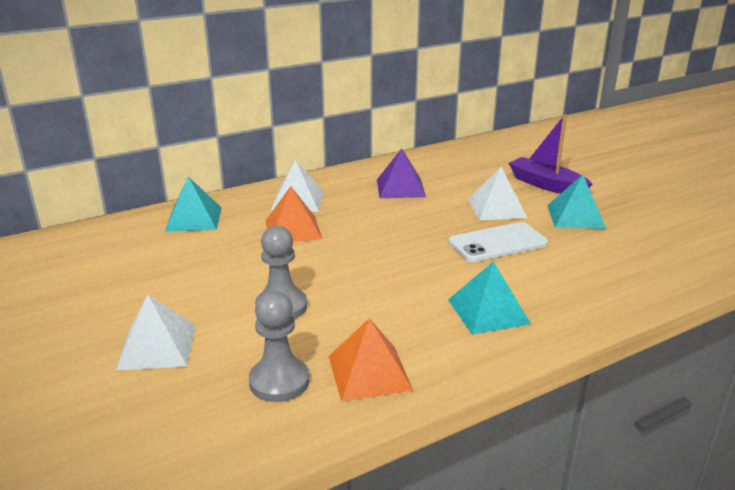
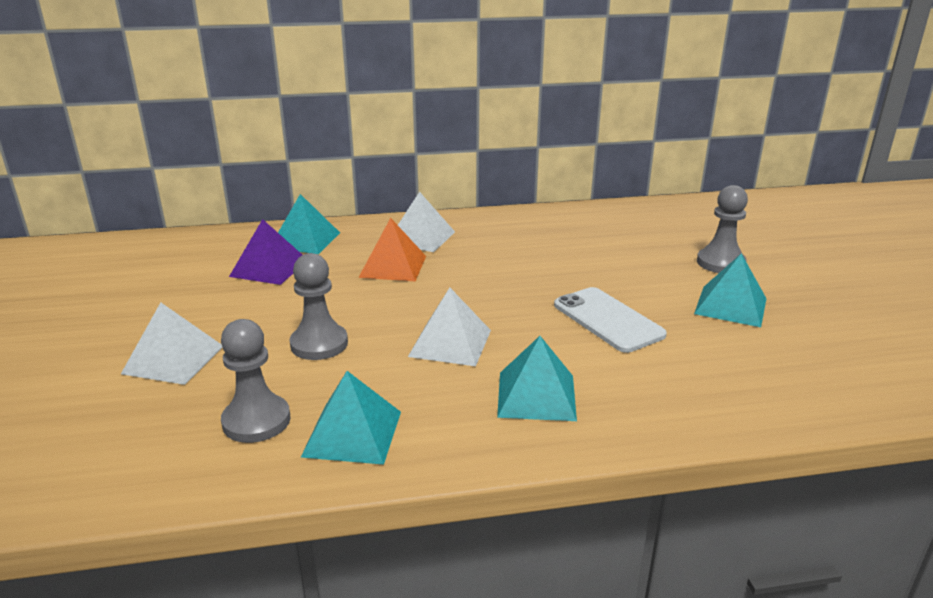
camera: 20 degrees right, 0 degrees up
(369, 372) = (353, 433): orange pyramid -> turquoise pyramid
(400, 188) = (541, 240): purple pyramid -> purple pyramid (269, 268)
(497, 208) = (637, 280): white pyramid -> white pyramid (450, 343)
(497, 243) = (608, 320): white phone -> white phone turned 60 degrees clockwise
(546, 185) = (720, 263): purple boat -> grey pawn

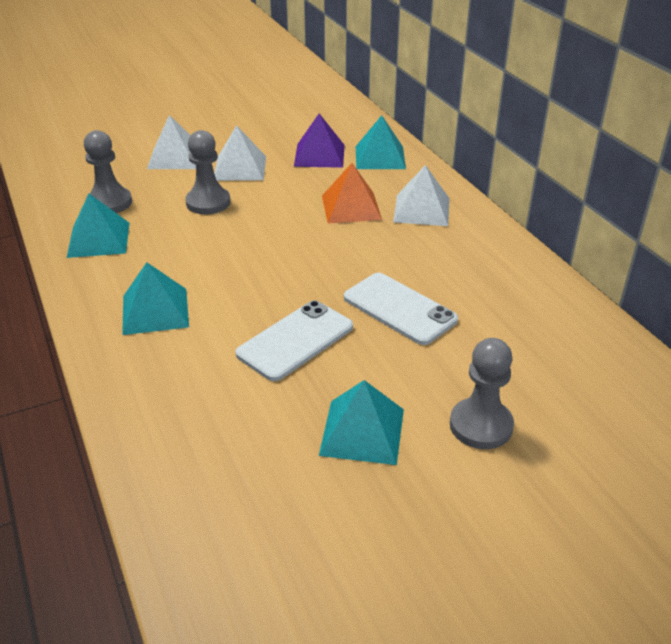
camera: 75 degrees right, 10 degrees up
(450, 343) = (225, 258): white pyramid -> white pyramid (240, 168)
(572, 269) = (399, 309): none -> white phone

